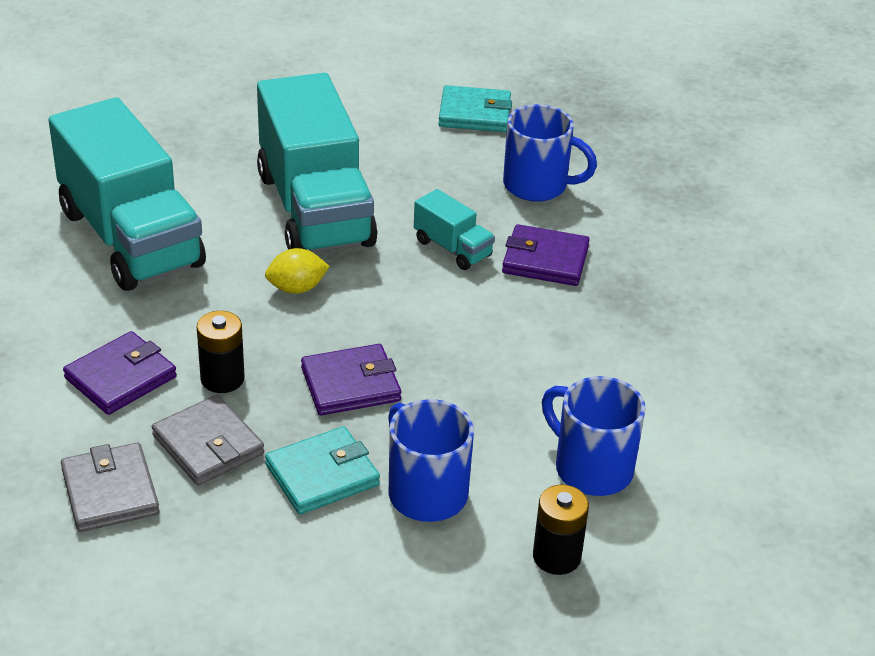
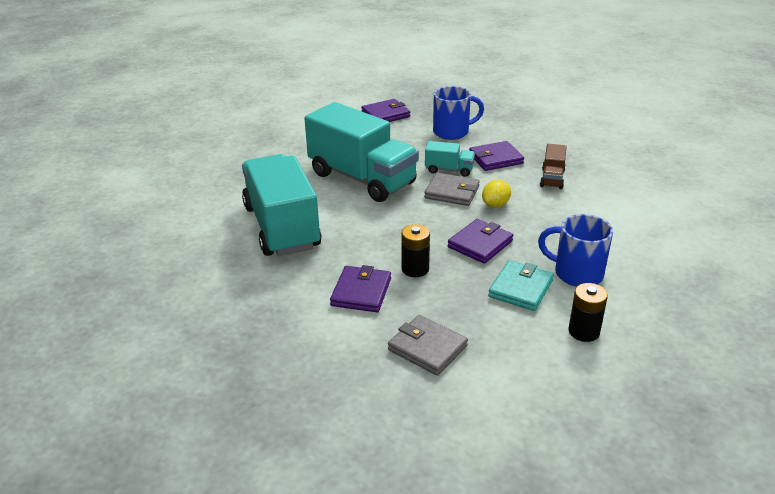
camera: 30 degrees left, 5 degrees down
(131, 238) = (282, 227): turquoise truck -> turquoise truck turned 135 degrees counterclockwise
(208, 445) = (448, 301): grey wallet -> grey wallet (452, 192)
(297, 288) = (398, 215): yellow lemon -> yellow lemon (495, 205)
(475, 113) = (385, 114): turquoise wallet -> purple wallet
(556, 557) = (666, 272): black battery -> black battery (583, 331)
(588, 331) = (552, 178): none -> brown truck
(591, 468) = (629, 231): blue mug -> none

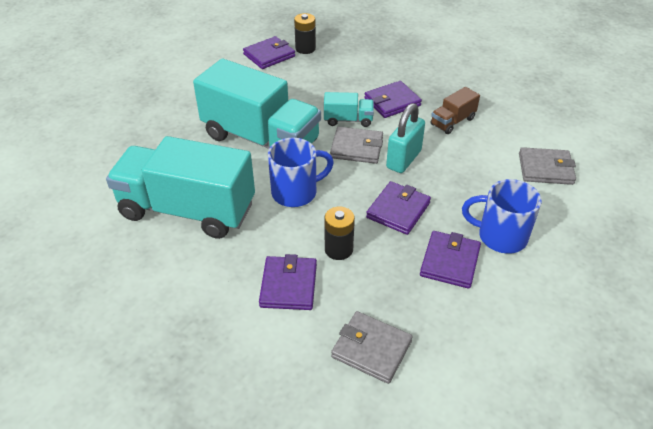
camera: 10 degrees left, 10 degrees up
(282, 227) = (187, 210): turquoise truck -> turquoise truck turned 45 degrees counterclockwise
(452, 132) = (342, 72): blue mug -> blue mug (296, 192)
(495, 205) = (403, 159): yellow lemon -> turquoise padlock
(520, 288) = (449, 262): turquoise wallet -> purple wallet
(552, 178) = (452, 121): brown truck -> brown truck turned 45 degrees clockwise
(583, 331) = (522, 308): black battery -> black battery (305, 48)
(637, 223) = (545, 169): none -> grey wallet

